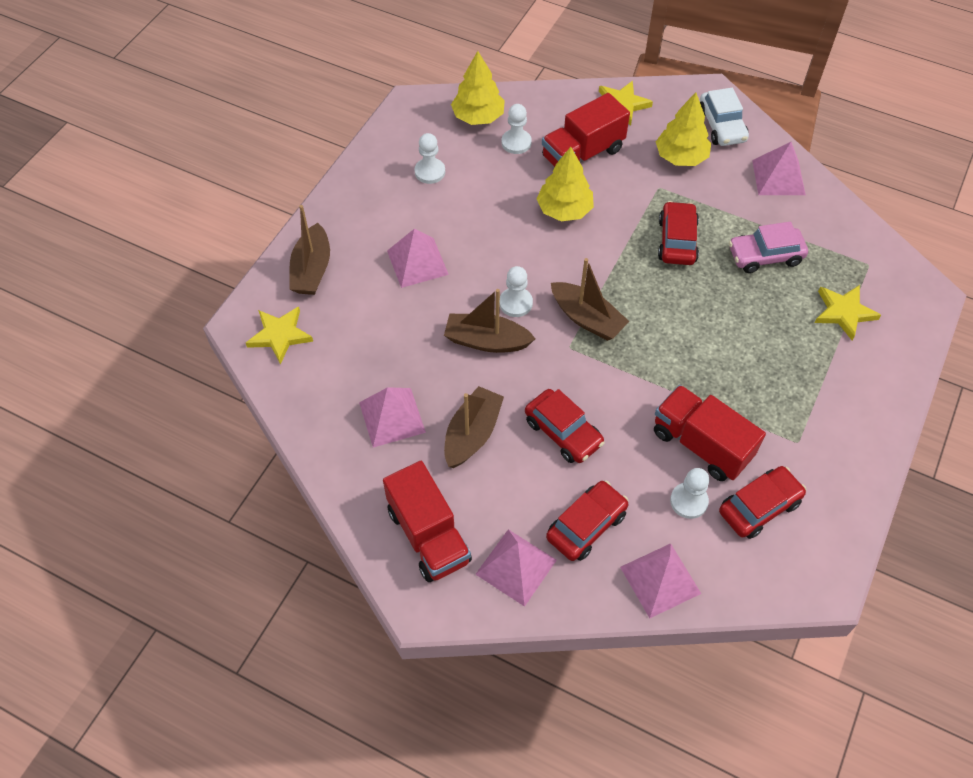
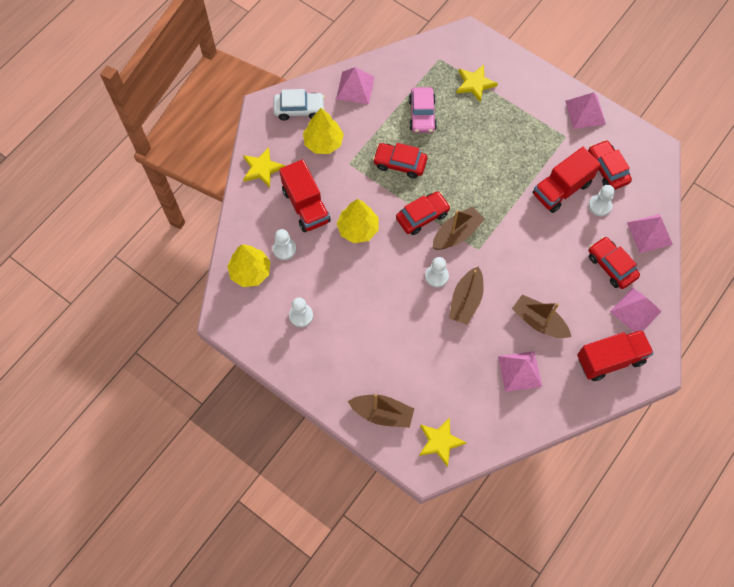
camera: 80 degrees left, 10 degrees up
(417, 262) = (388, 337): pink pyramid -> pink pyramid (585, 112)
(563, 432) = (544, 266): red car -> red car (422, 216)

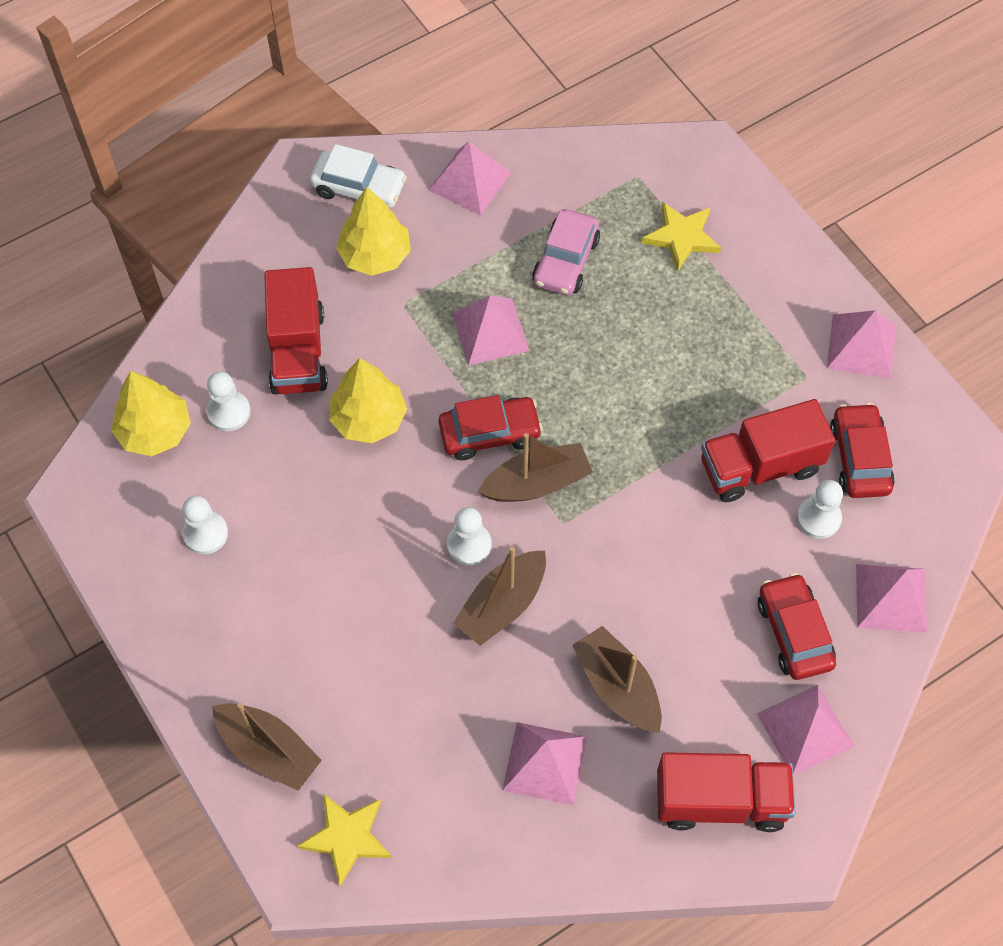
camera: 20 degrees right, 5 degrees down
(262, 168) = (252, 267): yellow star -> none
(400, 163) = (490, 331): red car -> pink pyramid

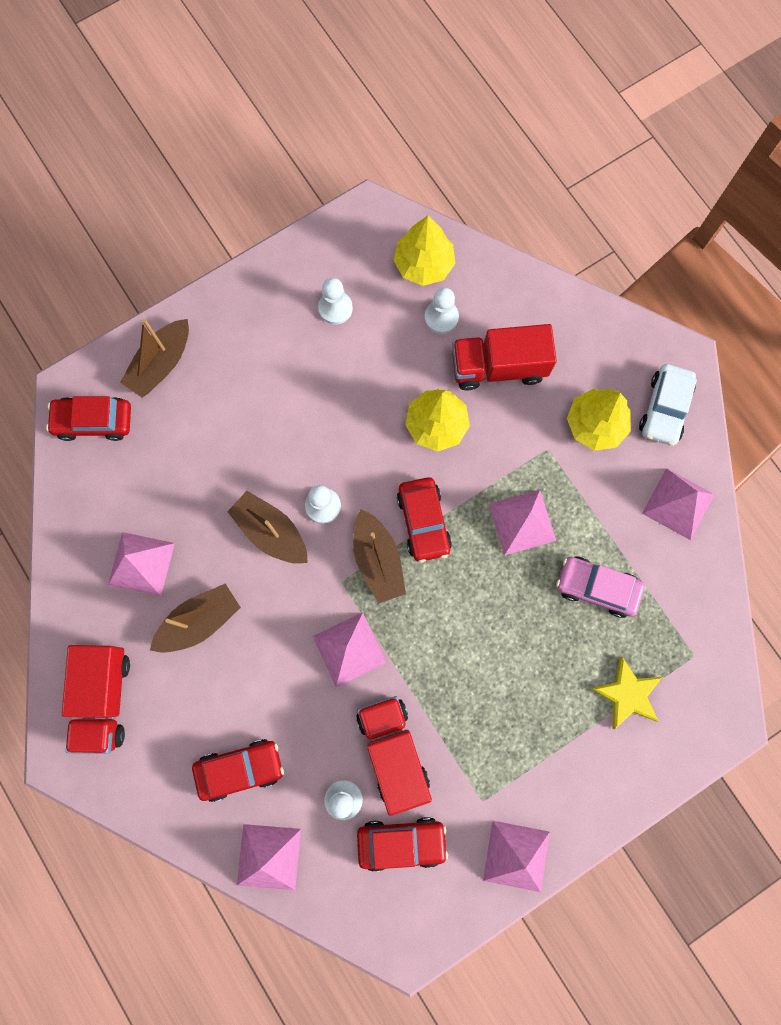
camera: 90 degrees right, 15 degrees up
(346, 838) = (94, 421): yellow star -> red car
(805, 729) = (157, 771): pink pyramid -> pink pyramid (349, 649)

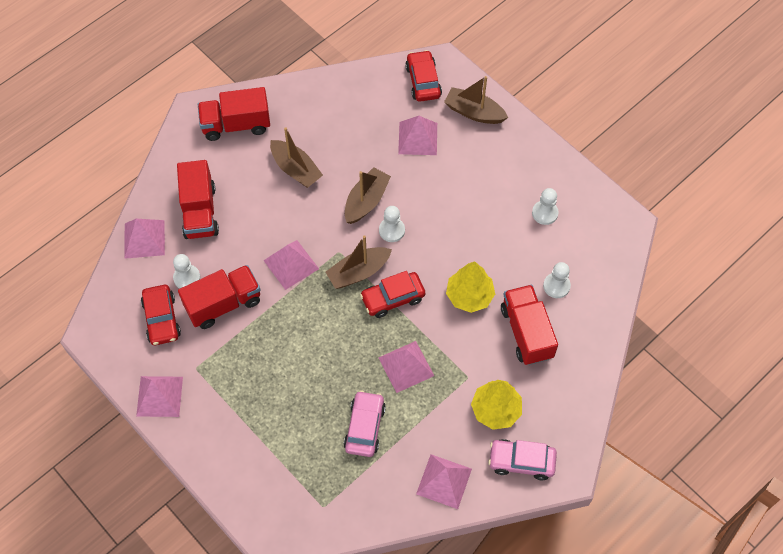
camera: 80 degrees right, 15 degrees down
(141, 563) = (329, 128): pink pyramid -> pink pyramid (418, 138)
(240, 769) = (200, 211): red car -> red truck
(424, 264) = (597, 267): yellow tree -> none
(627, 694) = (286, 460): yellow star -> none
(664, 409) = (521, 461): white car -> pink car

